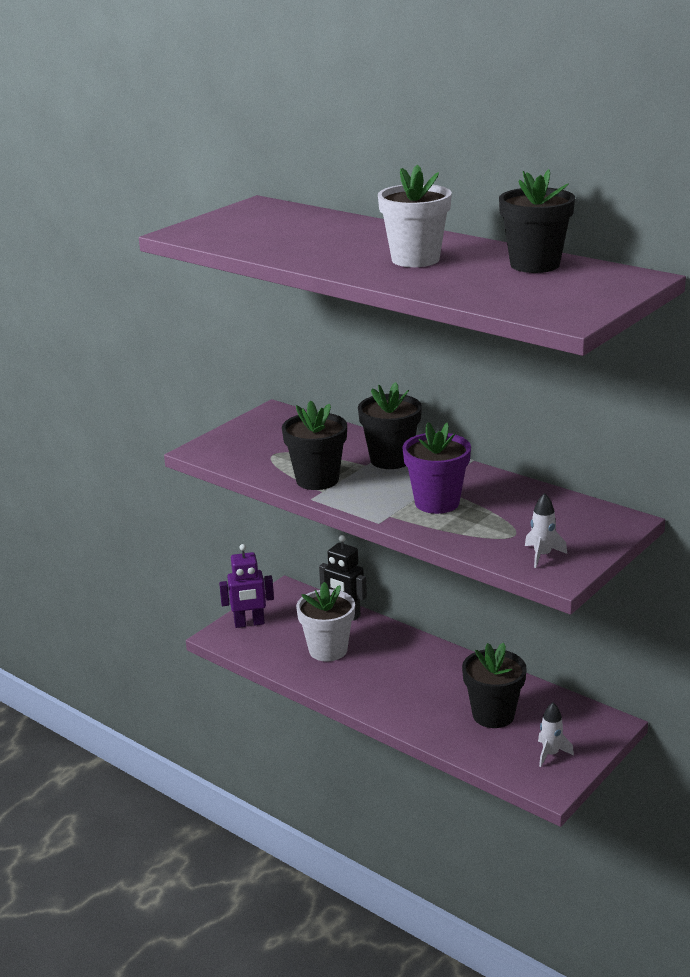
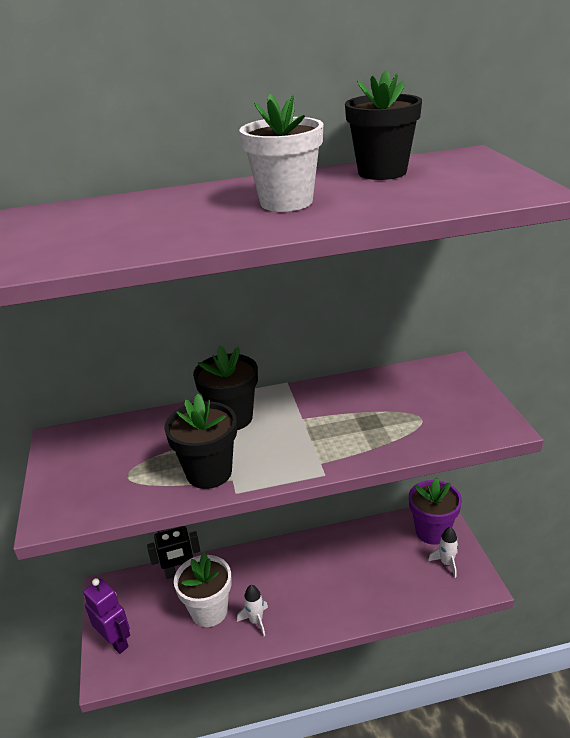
camera: 50 degrees left, 5 degrees up
(249, 623) = (116, 641): purple robot -> purple robot turned 75 degrees counterclockwise
(437, 502) = (329, 429): purple flower pot -> purple flower pot (432, 531)
(493, 715) = (379, 565): black flower pot -> none
(542, 555) = (466, 420): white rocket -> white rocket (256, 621)

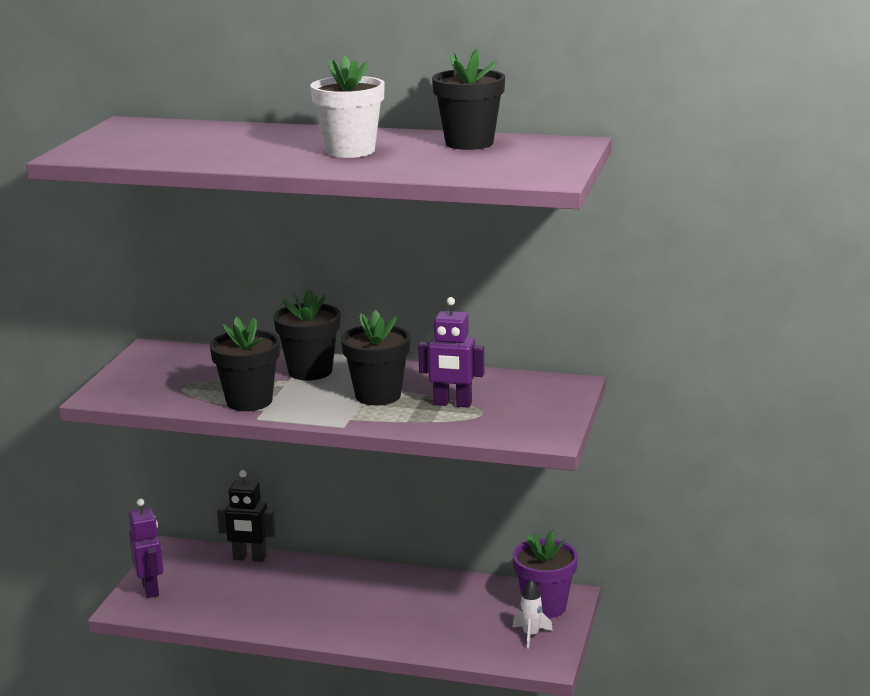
camera: 25 degrees right, 10 degrees down
(209, 611) = (252, 595): white flower pot -> none
(256, 621) = (290, 615): white rocket -> none
(317, 427) = (378, 395): none -> black flower pot
(387, 416) = (452, 404): none -> purple robot

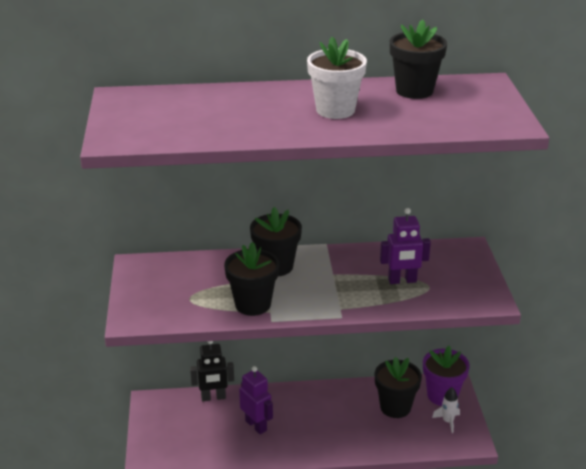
camera: 20 degrees left, 10 degrees up
(150, 589) = (156, 441): purple robot -> purple robot (256, 425)
(378, 395) = (343, 282): black flower pot -> black flower pot (395, 407)

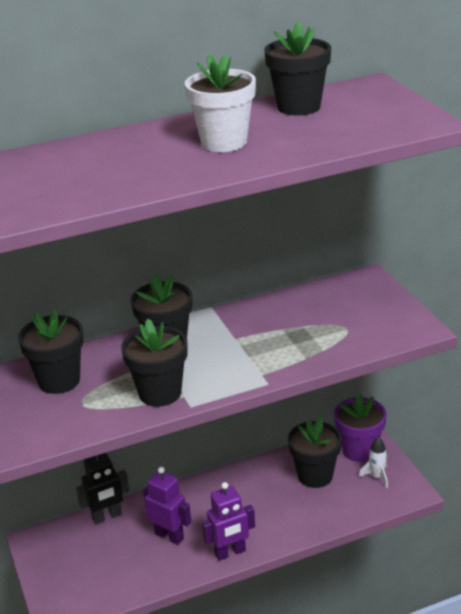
camera: 15 degrees left, 0 degrees up
(180, 277) = (59, 381): none -> black flower pot
(402, 281) = (314, 329): purple robot -> purple robot (230, 553)

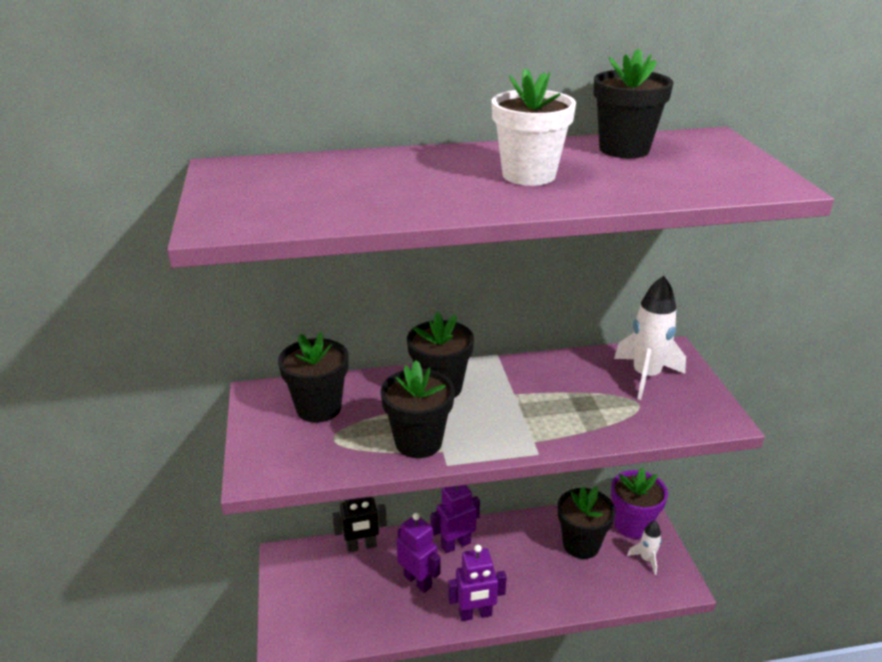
camera: 10 degrees right, 0 degrees up
(197, 498) = (455, 544): none -> purple robot
(349, 303) = (646, 376): none -> white rocket

